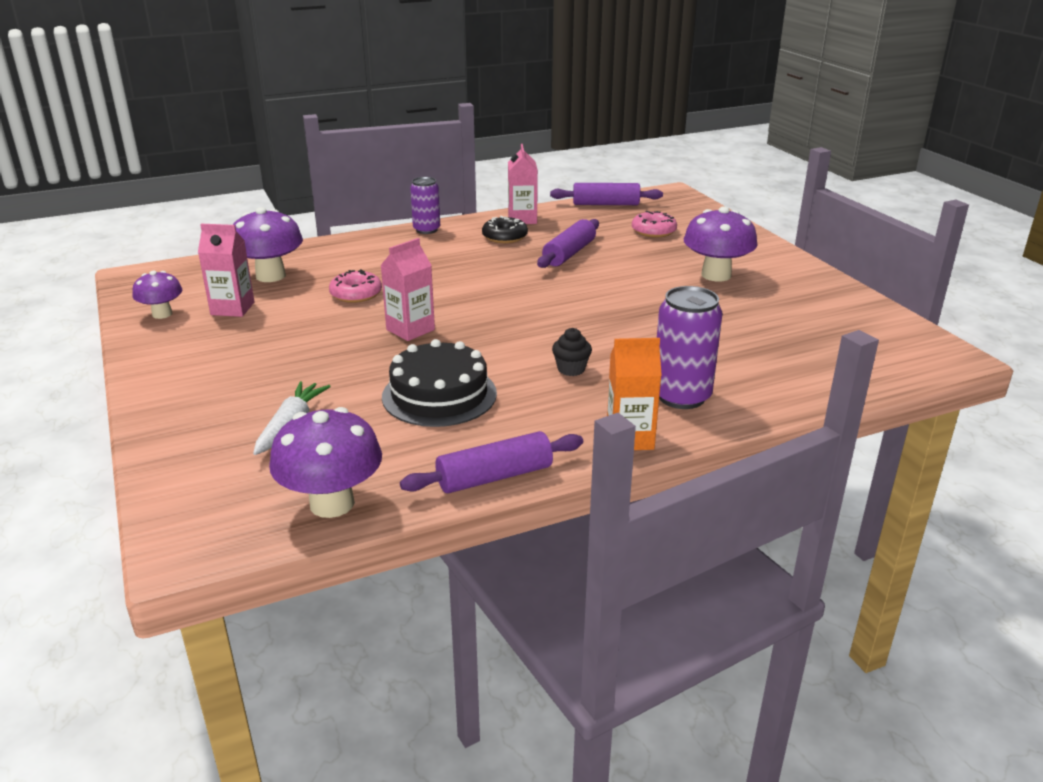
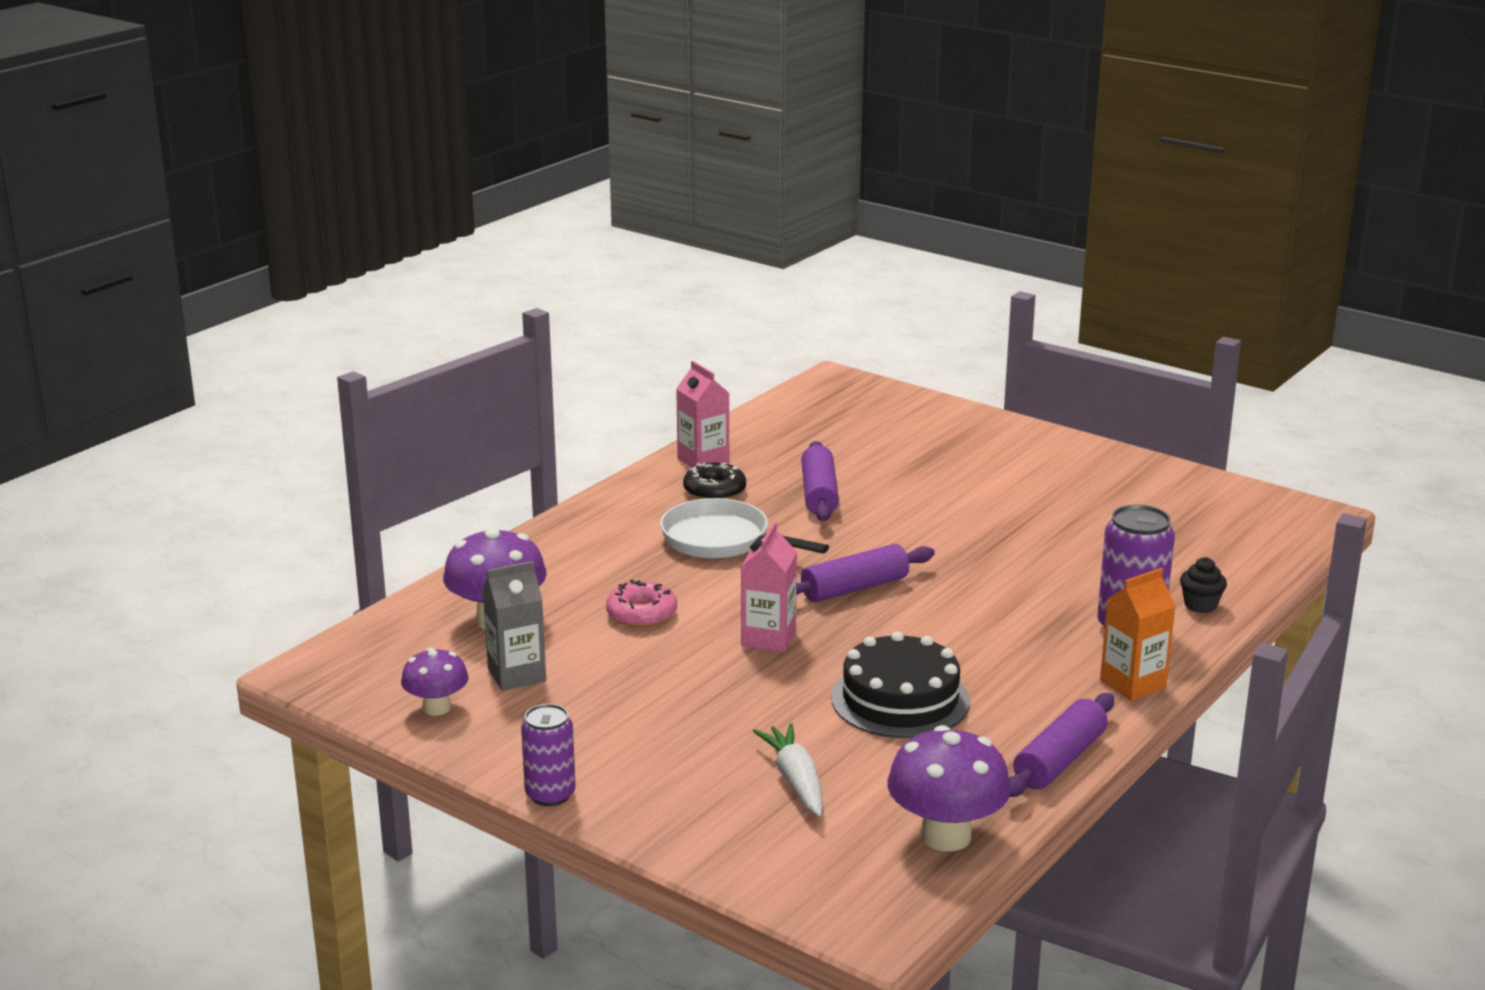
camera: 30 degrees left, 5 degrees down
(232, 308) = (516, 675): pink carton -> grey carton
(426, 230) = (604, 505): purple can -> purple can (550, 794)
(467, 265) = (721, 540): none -> white pan
(571, 369) = (994, 632): black cupcake -> black cupcake (1200, 605)
(605, 204) = (776, 415): purple rolling pin -> purple rolling pin (855, 588)
(653, 231) = (877, 439): pink donut -> none
(716, 275) = (1009, 480): purple mushroom -> none

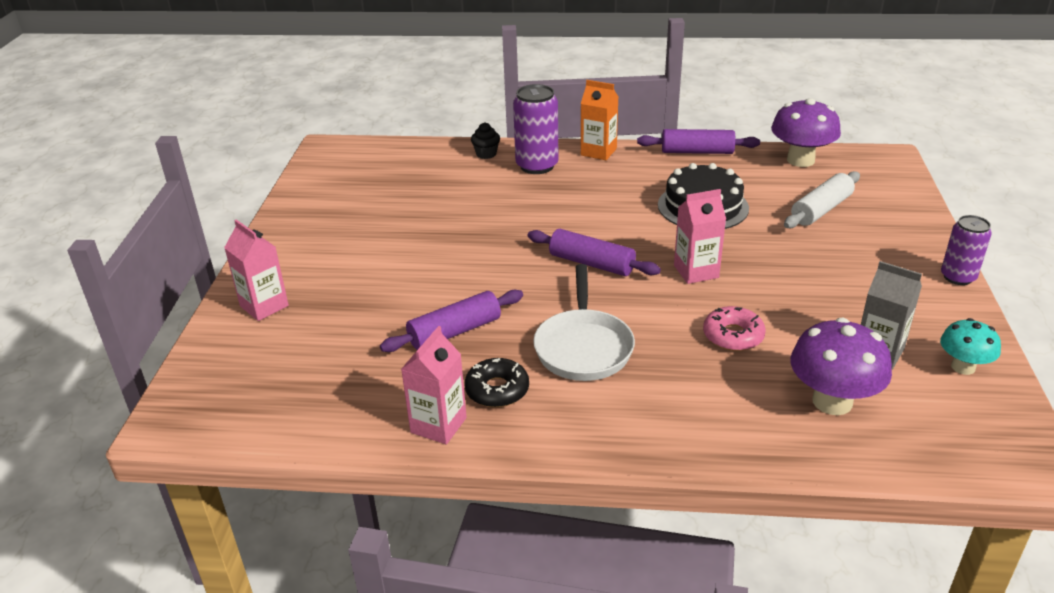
camera: 120 degrees left, 10 degrees up
(437, 708) = (963, 367): purple mushroom -> turquoise mushroom
(795, 780) = (821, 210): white carrot -> white rolling pin
(962, 429) = (264, 306): none -> pink carton

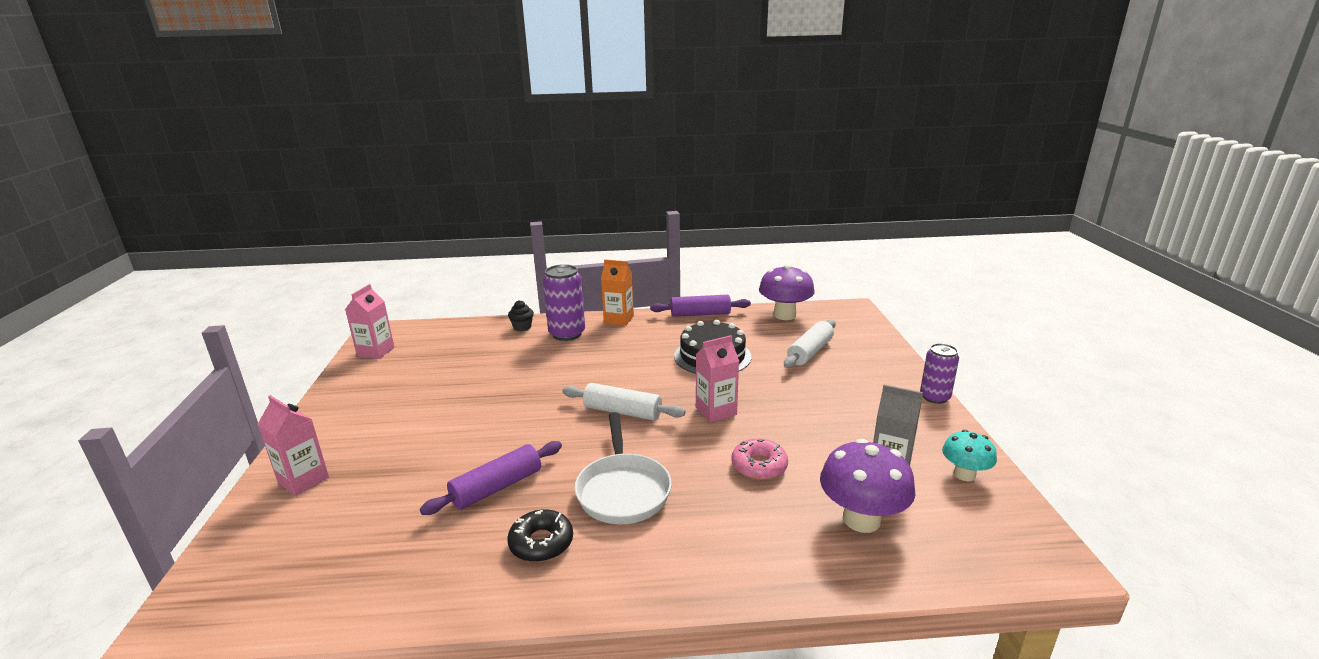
camera: 10 degrees left, 10 degrees down
(438, 425) = (481, 588): pink carton -> pink carton (376, 352)
(592, 263) = (622, 411): purple rolling pin -> white rolling pin

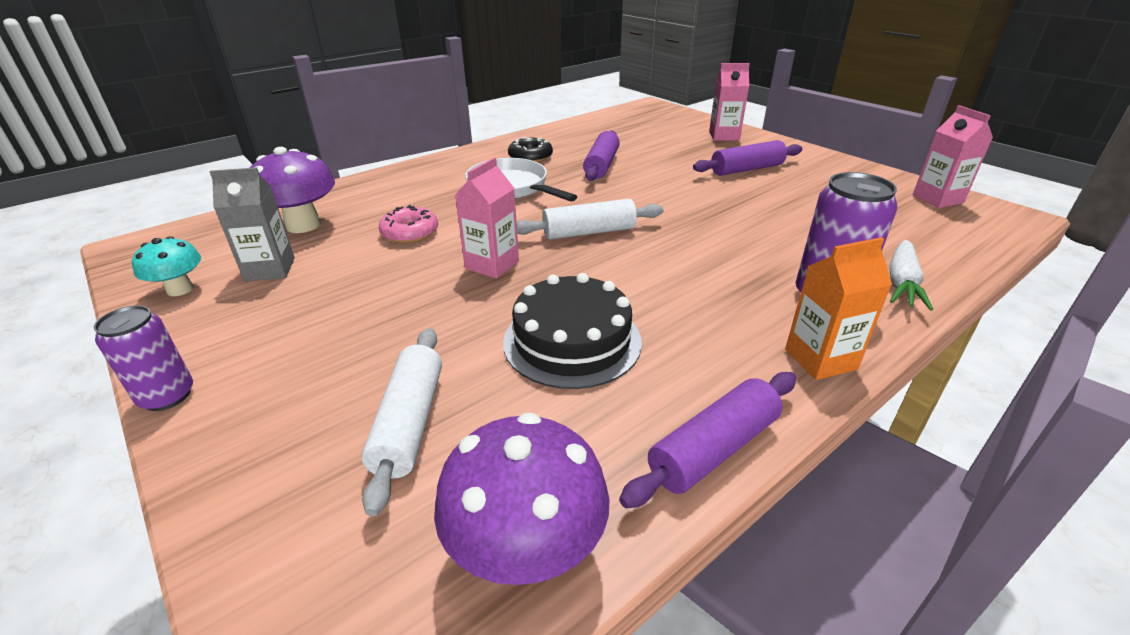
camera: 145 degrees right, 10 degrees up
(403, 423) = (746, 169): none -> purple rolling pin
(522, 327) = (901, 283): black cupcake -> white carrot

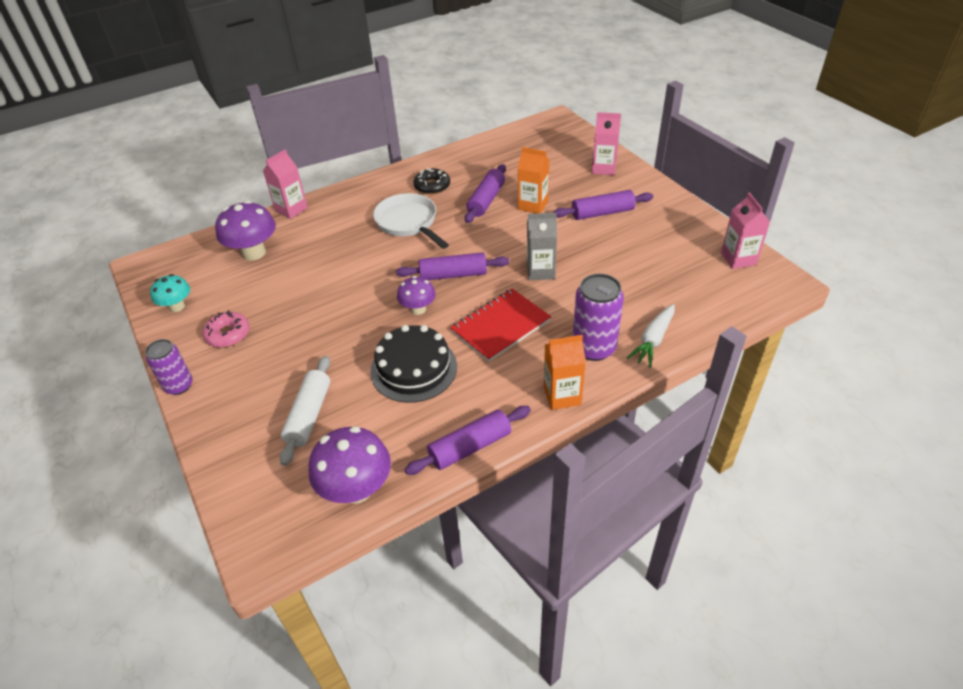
camera: 10 degrees right, 10 degrees up
(270, 269) = (232, 294): grey carton -> grey carton (540, 271)
(410, 232) = (327, 266): pink donut -> pink donut (228, 334)
(492, 265) = (378, 301): pink carton -> pink carton (291, 209)
(553, 270) = (418, 309): none -> purple mushroom
(589, 232) = (453, 275): white rolling pin -> purple rolling pin
(660, 167) = (533, 205): none -> orange carton
(680, 281) = (500, 326): none -> red notebook

